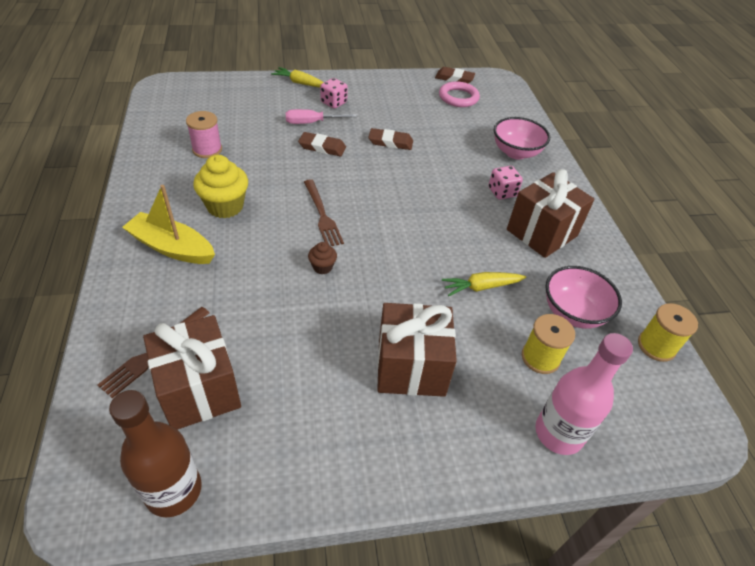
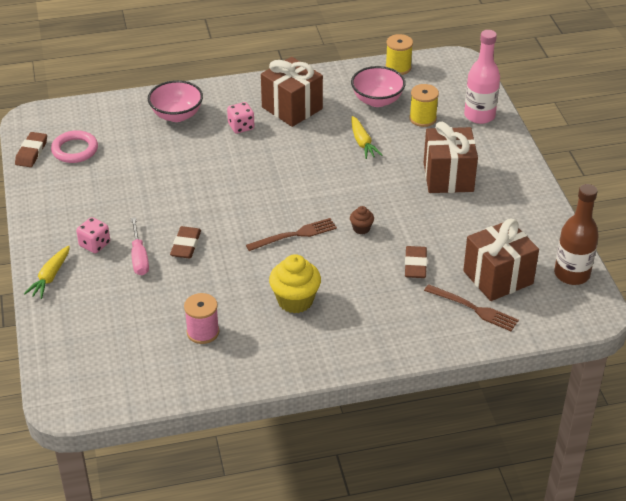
camera: 90 degrees left, 5 degrees down
(172, 247) = (359, 325): yellow boat -> none
(390, 142) = (170, 197): brown eraser -> brown eraser (415, 265)

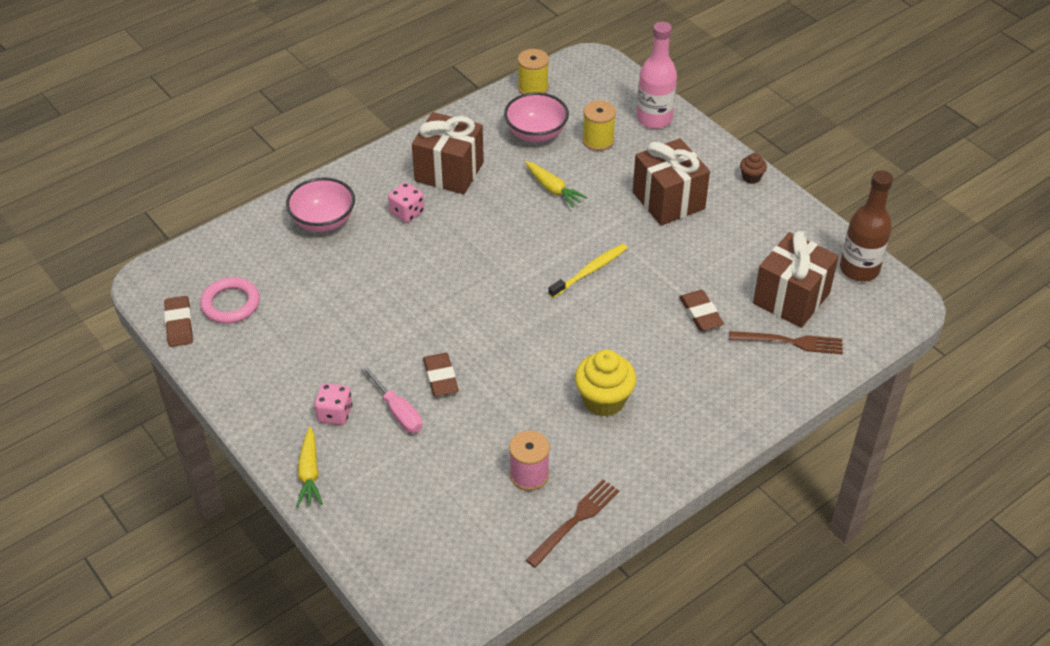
camera: 25 degrees left, 5 degrees up
(295, 235) = (552, 323): brown fork -> brown fork (575, 520)
(350, 208) = (590, 271): none -> yellow toothbrush
(361, 228) = (618, 291): brown cupcake -> brown cupcake (751, 177)

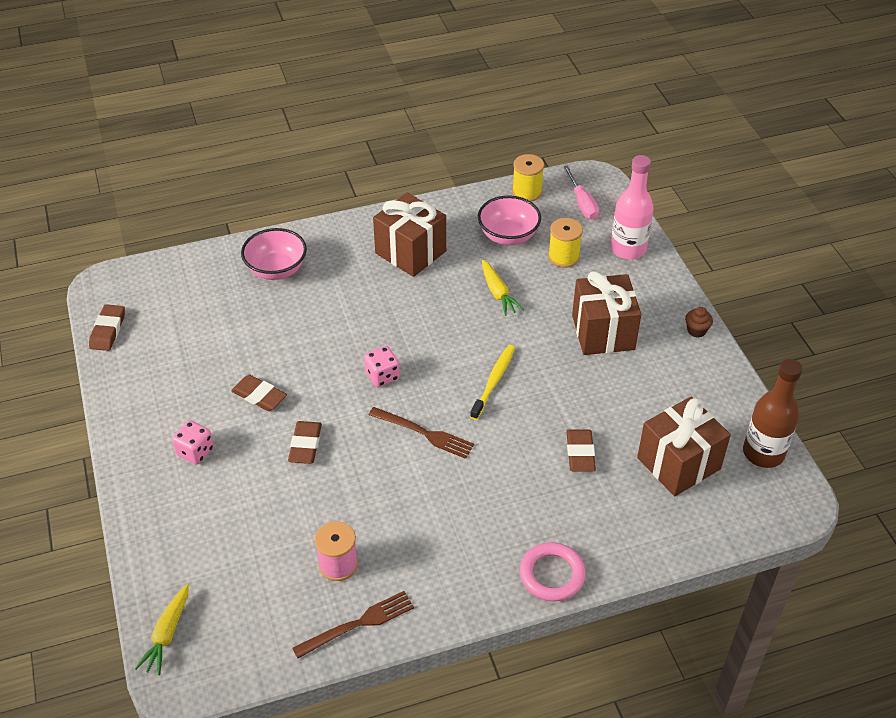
camera: 20 degrees right, 0 degrees up
(230, 304) = (159, 324): pink ring -> pink ring (552, 574)
(309, 473) = (145, 501): yellow carrot -> yellow carrot (167, 634)
(370, 345) = (259, 396): none -> brown eraser
(397, 411) = (251, 466): pink screwdriver -> pink screwdriver (582, 203)
(407, 212) = (354, 280): pink dice -> pink dice (382, 376)
(590, 271) = (494, 381): yellow toothbrush -> yellow toothbrush turned 45 degrees counterclockwise
(604, 400) = (444, 512): yellow cupcake -> none
(790, 342) = (656, 508): brown fork -> brown fork (424, 433)

